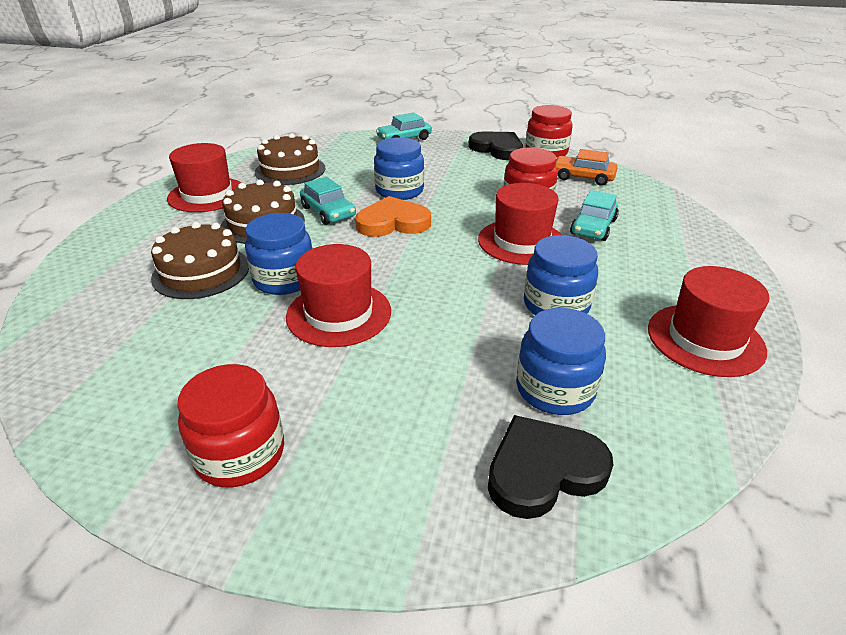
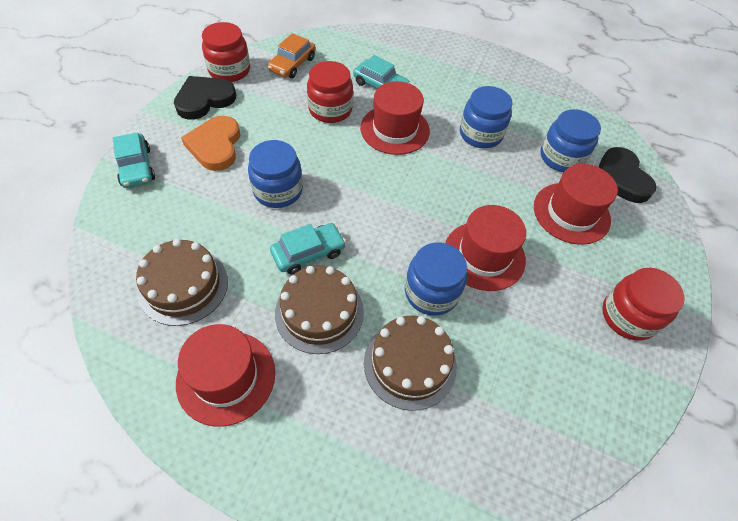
camera: 85 degrees left, 20 degrees up
(393, 222) = (344, 204): orange heart -> orange heart (215, 146)
(705, 339) = (517, 84): red hat -> red hat (571, 213)

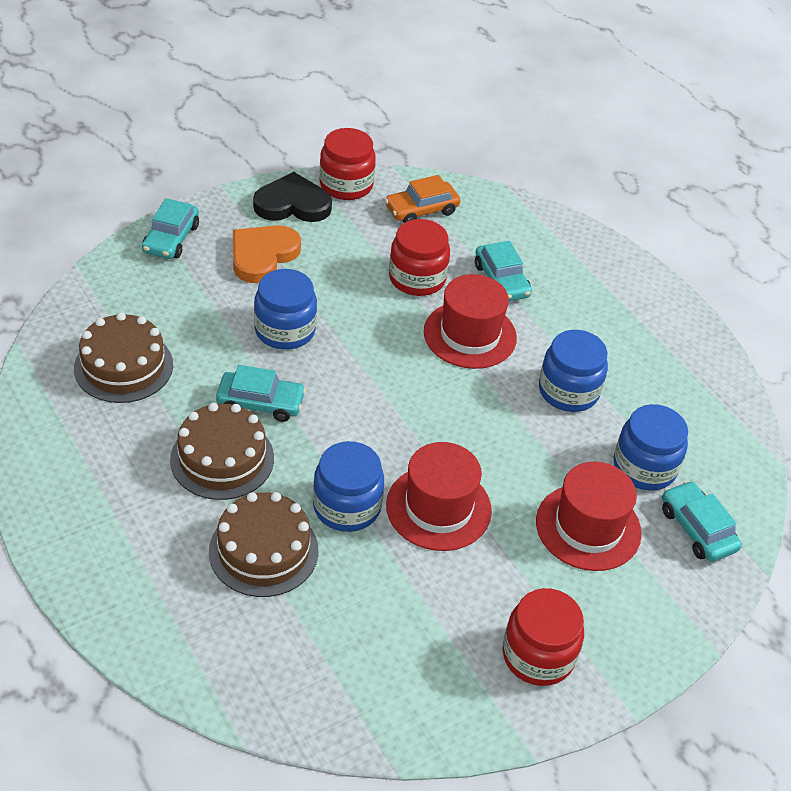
camera: 35 degrees right, 10 degrees down
(226, 377) = (95, 460): red hat -> none
(621, 178) = (697, 529): black heart -> turquoise car

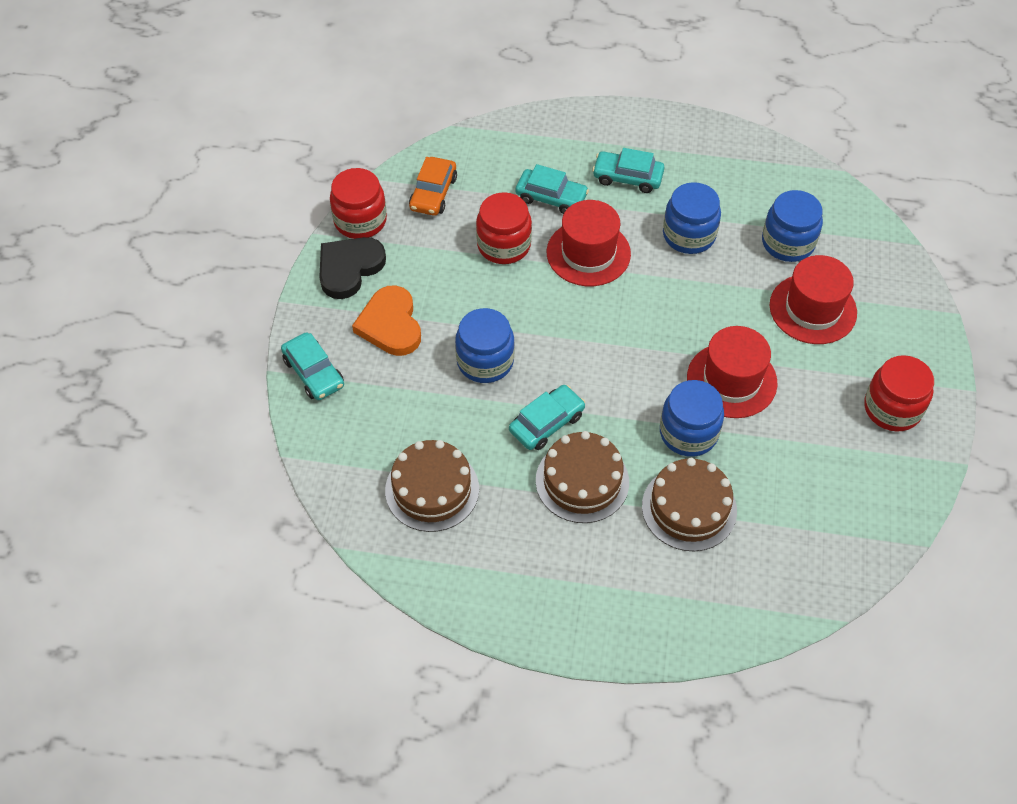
camera: 45 degrees left, 10 degrees up
(697, 529) = (858, 253): turquoise car -> turquoise car (627, 177)

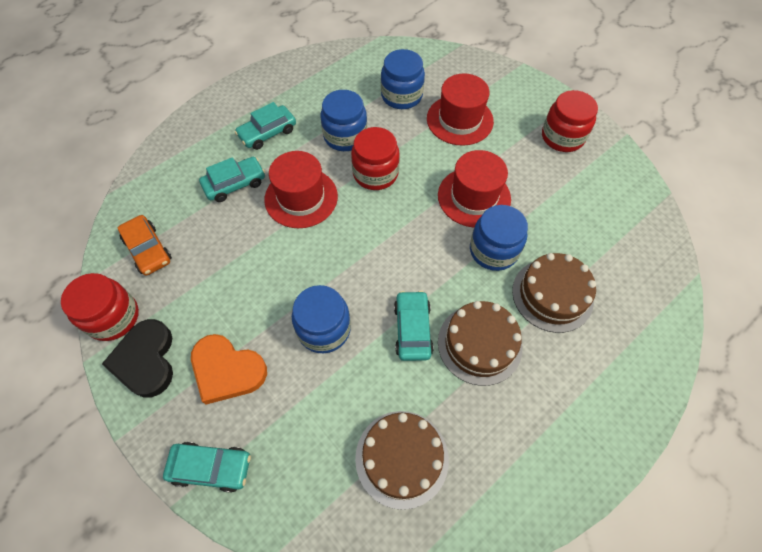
camera: 50 degrees left, 5 degrees up
(504, 245) = (241, 241): red jar -> red jar (375, 173)

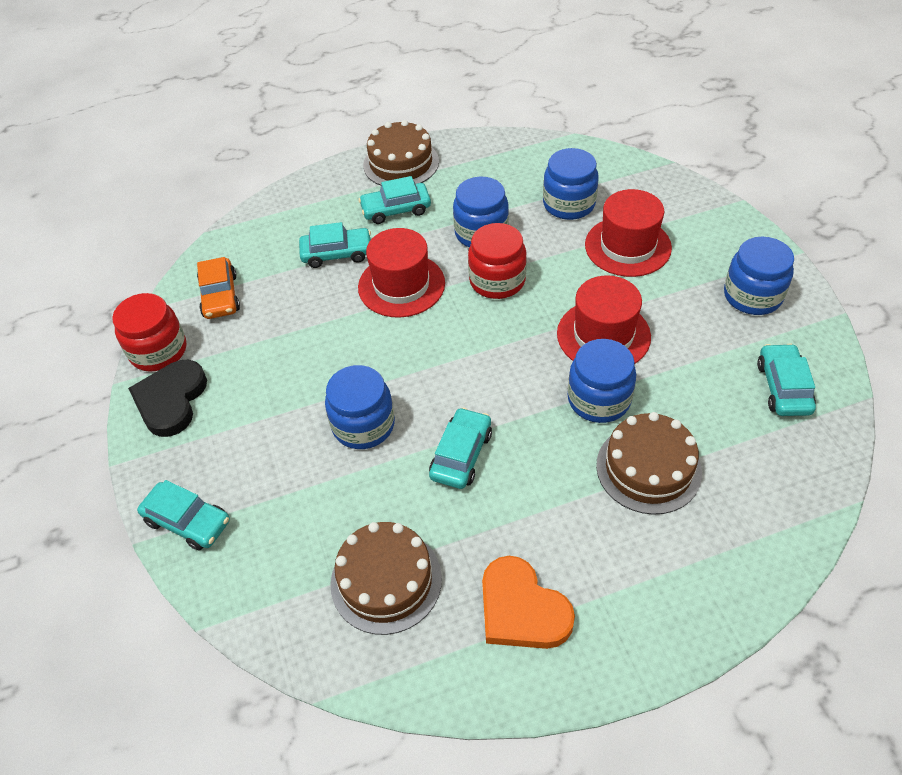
camera: 25 degrees right, 10 degrees down
(227, 370) = (245, 434): orange heart -> orange heart (522, 609)
(479, 344) = (532, 494): brown cake -> brown cake (401, 163)
(562, 137) = (752, 296): red jar -> blue jar
(613, 202) = (783, 387): none -> turquoise car

